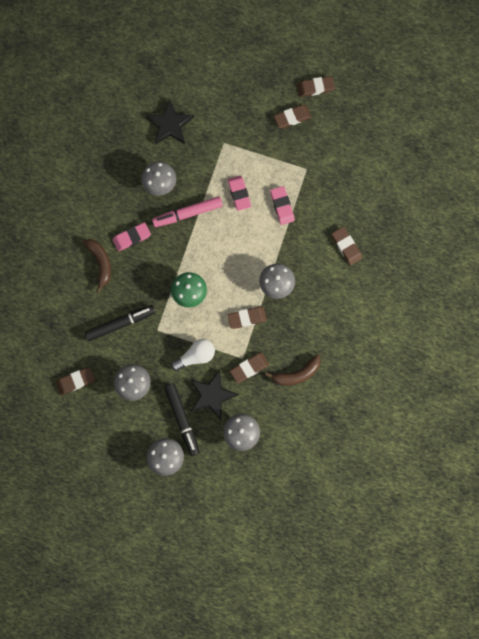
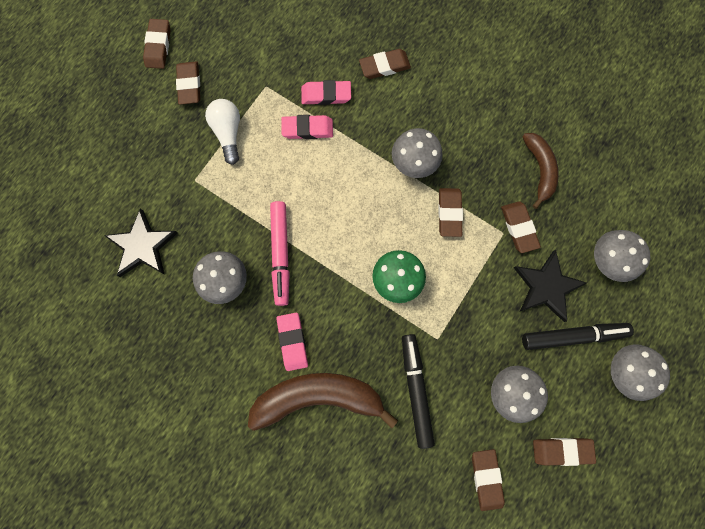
camera: 75 degrees left, 0 degrees up
(100, 263) = (318, 397): brown banana -> brown banana, size x1.69
(105, 426) = (562, 450): none -> brown eraser
(196, 356) = (487, 294): white light bulb -> white light bulb (228, 133)
(239, 194) = (273, 179): pink eraser -> pink eraser (326, 95)

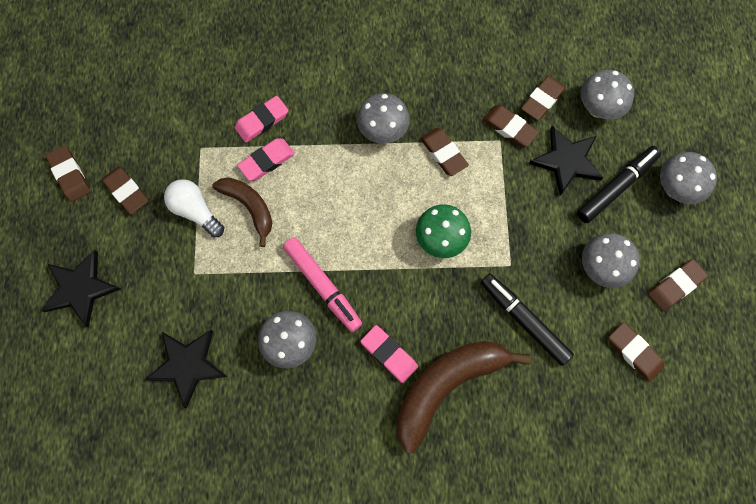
camera: 35 degrees left, 5 degrees down
(108, 137) = (80, 289): none -> black star
(384, 66) = (296, 64): brown eraser -> brown eraser (542, 100)
(539, 170) = (491, 69): brown banana -> brown banana (249, 207)

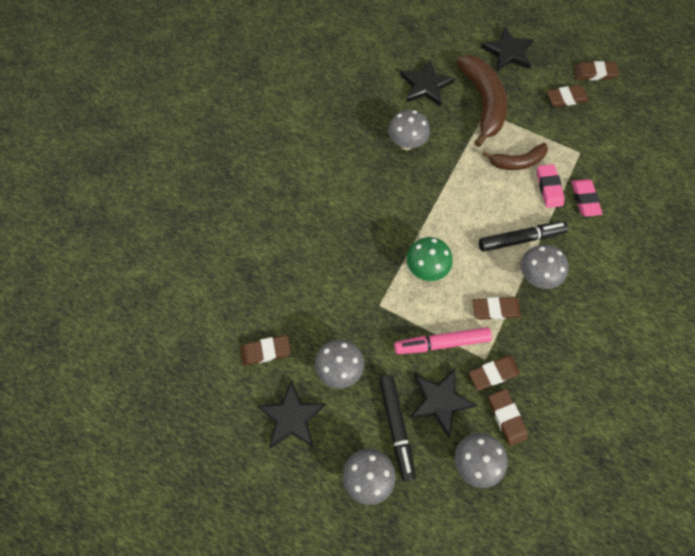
camera: 120 degrees right, 5 degrees down
(196, 211) = (530, 130): white light bulb -> none
(322, 286) = (434, 178): pink marker -> pink marker (441, 343)
(389, 354) = (365, 194): pink eraser -> none
(446, 386) = (323, 216): brown banana -> brown banana (483, 102)
(524, 320) = (335, 290): black marker -> black marker (520, 239)
(675, 286) = (292, 417): brown eraser -> black star

